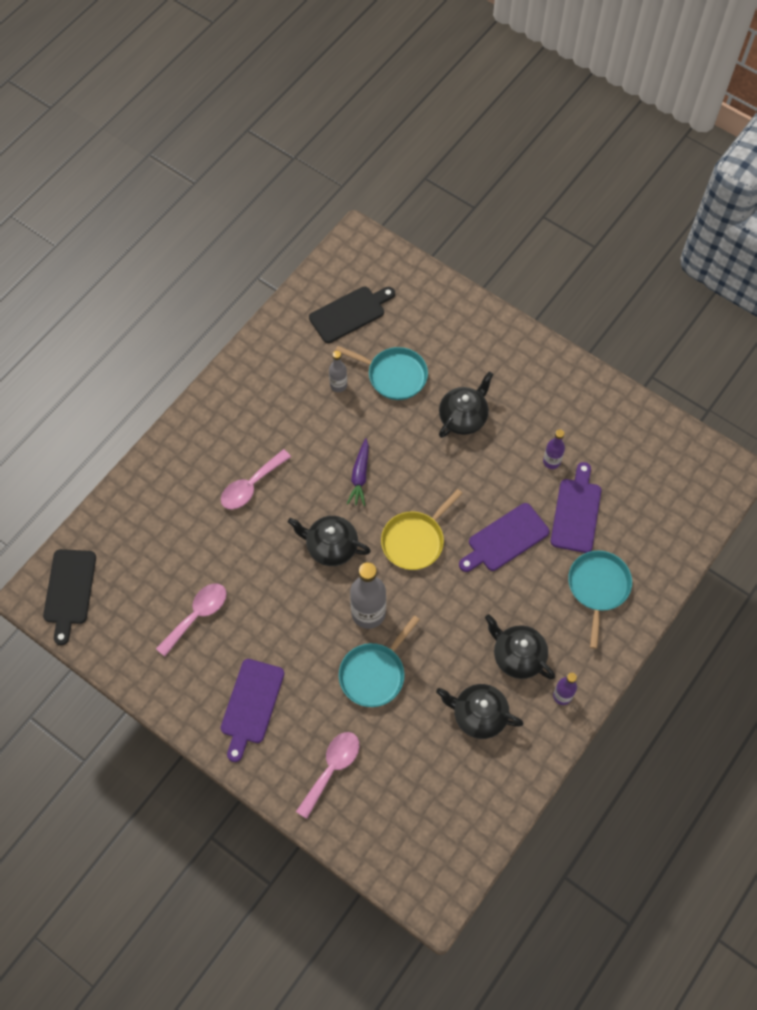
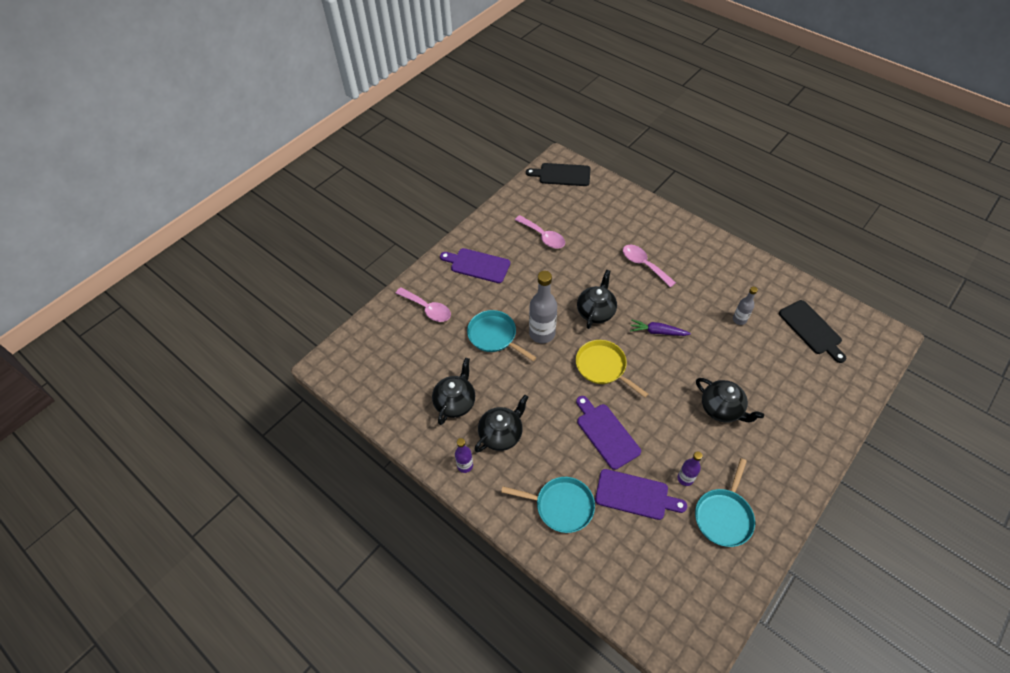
camera: 95 degrees right, 10 degrees down
(394, 375) = (755, 359): turquoise pan -> turquoise pan (723, 516)

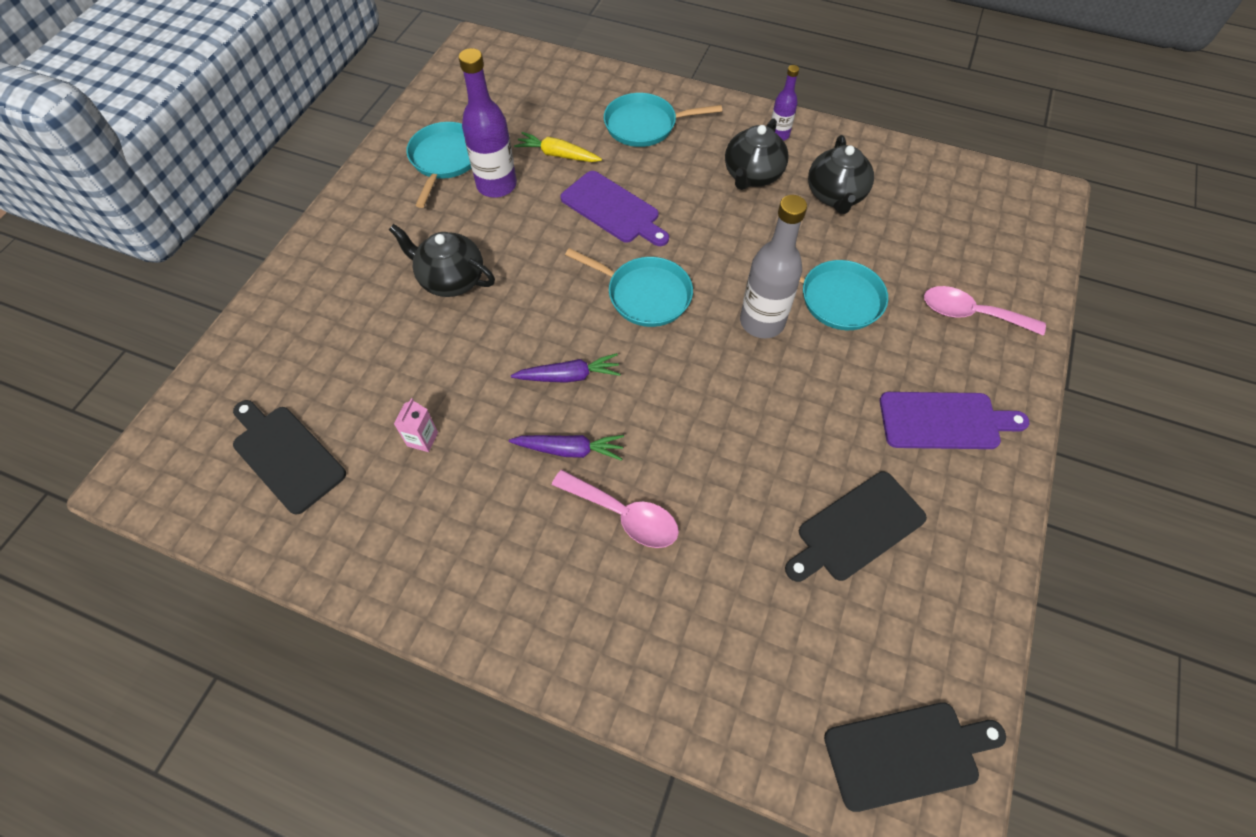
camera: 160 degrees right, 5 degrees up
(543, 236) = (856, 528): pink spoon -> black cutting board
(596, 312) = (687, 385): black teapot -> none
(603, 367) = (645, 295): yellow pan -> turquoise pan
(635, 495) = (558, 155): purple cutting board -> yellow carrot
(664, 297) = (569, 450): none -> purple carrot
(685, 478) = (496, 185): purple bottle -> purple bottle, size x1.83
(739, 320) = (422, 439): grey bottle -> pink carton

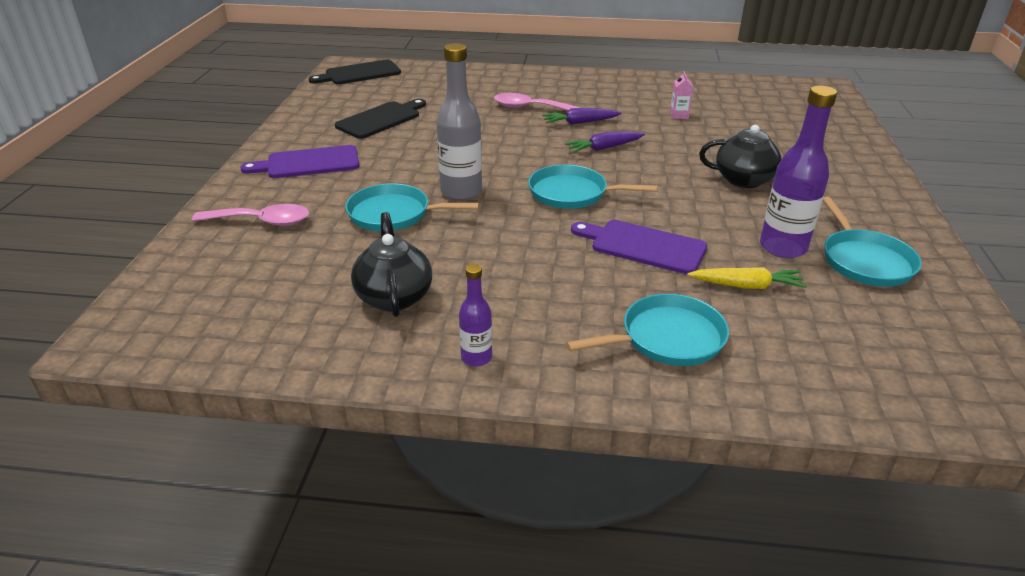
camera: 165 degrees right, 25 degrees down
(286, 455) = (754, 102): black cutting board -> none
(752, 176) = (500, 301): black teapot -> none

